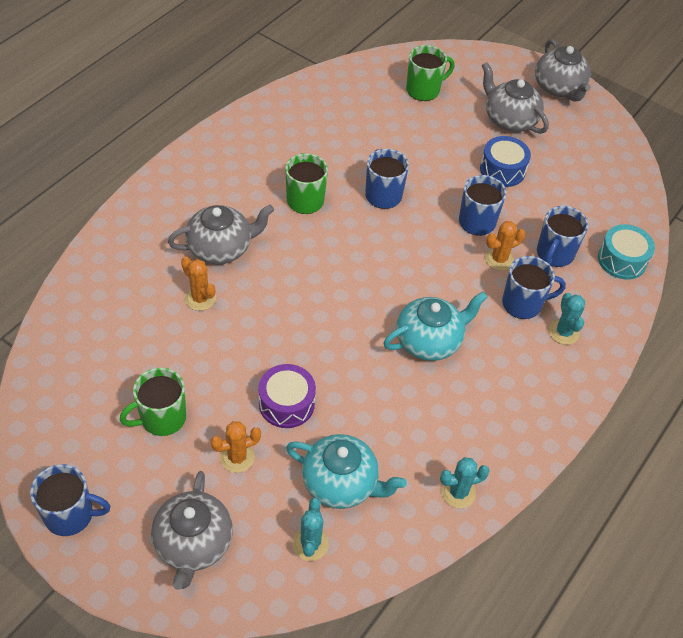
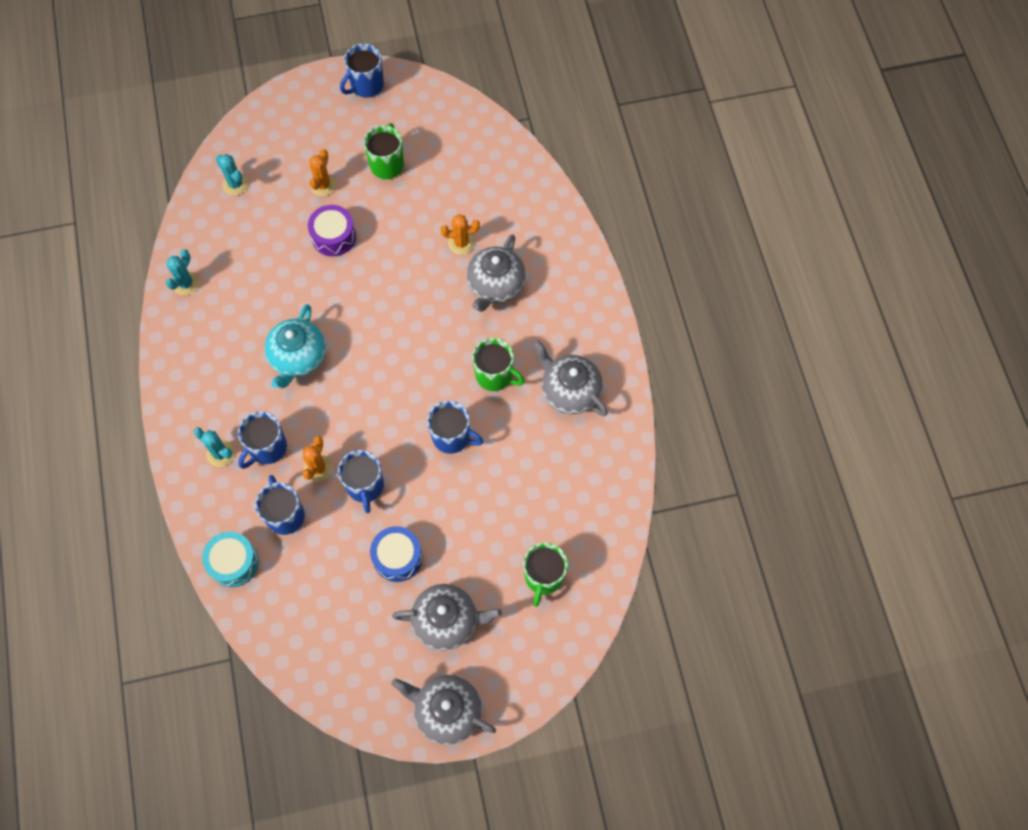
camera: 135 degrees right, 15 degrees up
(193, 543) = (292, 130): grey teapot -> grey teapot (569, 391)
(341, 483) = (254, 226): turquoise teapot -> none

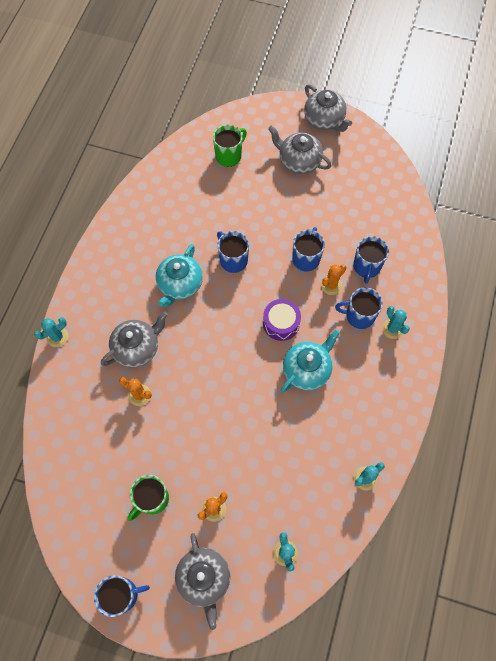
camera: 150 degrees left, 0 degrees up
(233, 562) = (412, 255): turquoise drum -> none
(267, 448) = (359, 316): blue mug -> blue mug turned 150 degrees counterclockwise
(333, 236) = (230, 455): purple drum -> purple drum (281, 323)
(397, 557) = (308, 208): blue drum -> none
(495, 375) = (180, 284): green mug -> turquoise teapot
(569, 391) = (139, 249): grey teapot -> grey teapot (204, 578)
(587, 253) = (57, 337): none -> turquoise cactus

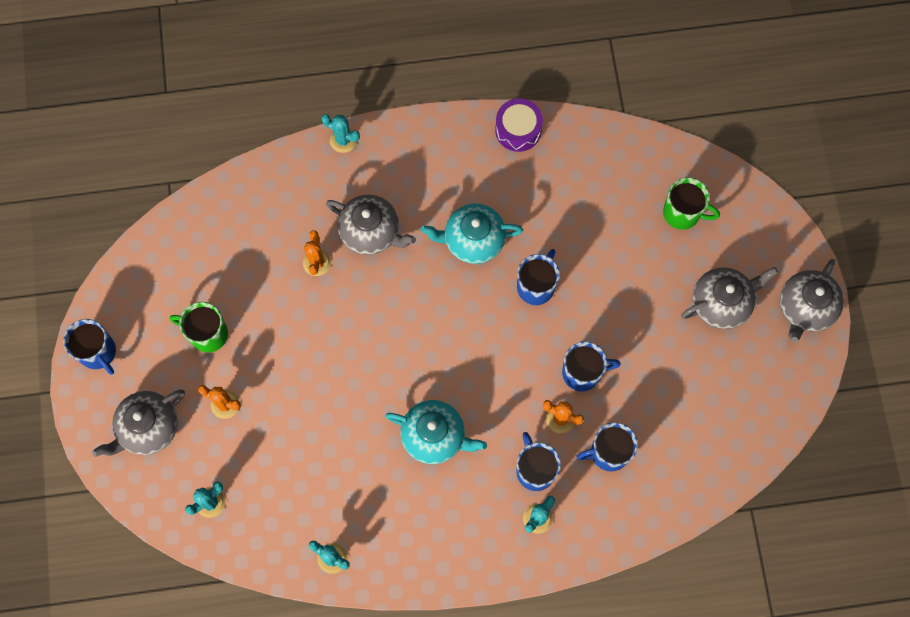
camera: 65 degrees right, 5 degrees up
(281, 323) = (479, 380): purple drum -> purple drum (518, 130)
(299, 161) = (721, 303): grey teapot -> grey teapot turned 60 degrees clockwise

